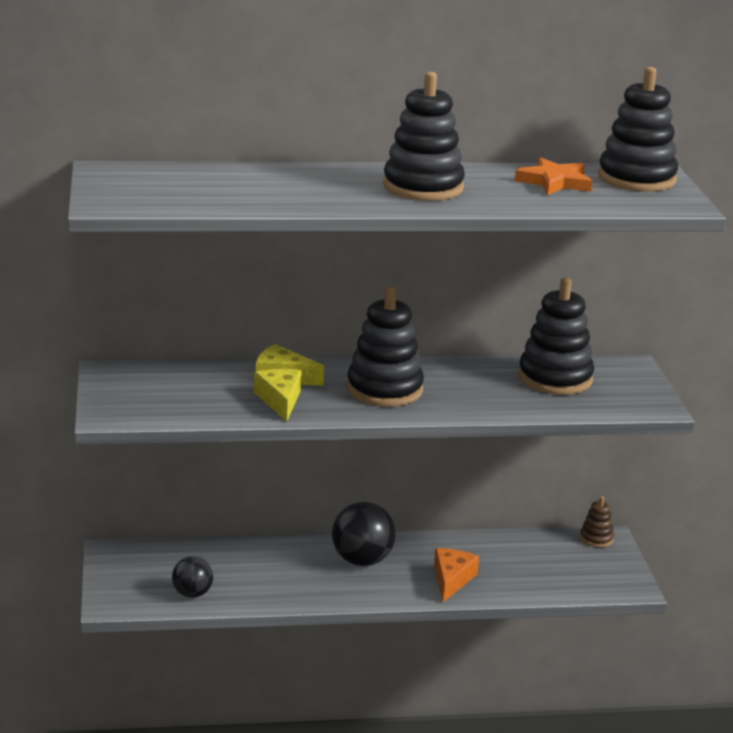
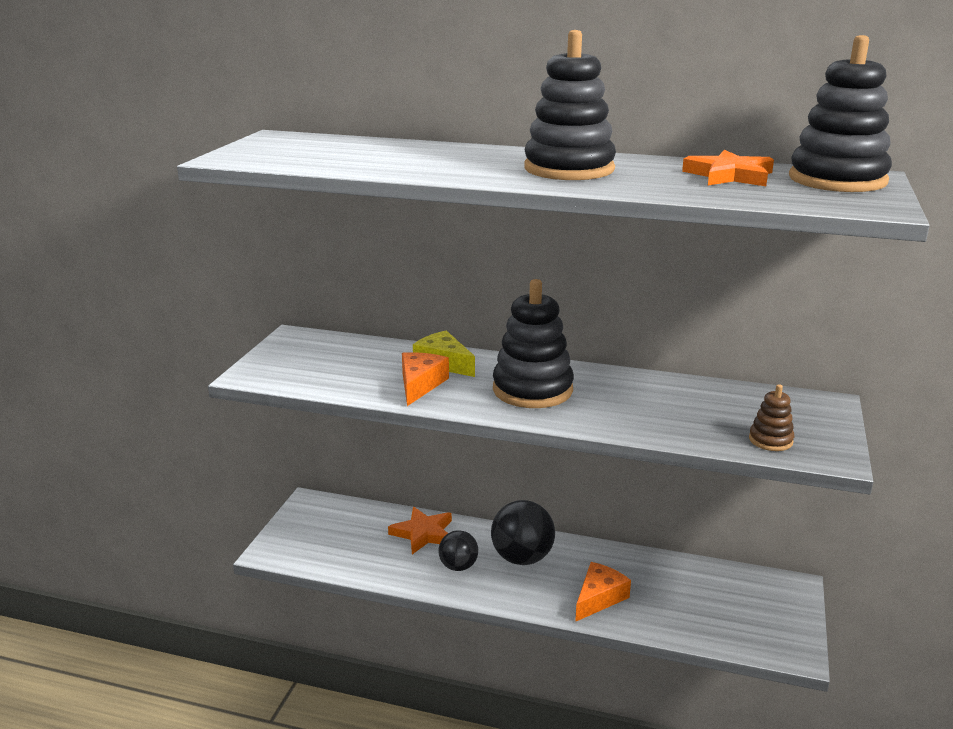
camera: 25 degrees right, 0 degrees up
(192, 594) = (345, 558): black ball -> black ball (458, 566)
(252, 557) = (423, 533): none -> orange star
(280, 400) = (420, 384): yellow cheese -> orange cheese
(555, 378) = (727, 405): black stacking toy -> none
(596, 538) = (780, 585): brown stacking toy -> brown stacking toy (770, 440)

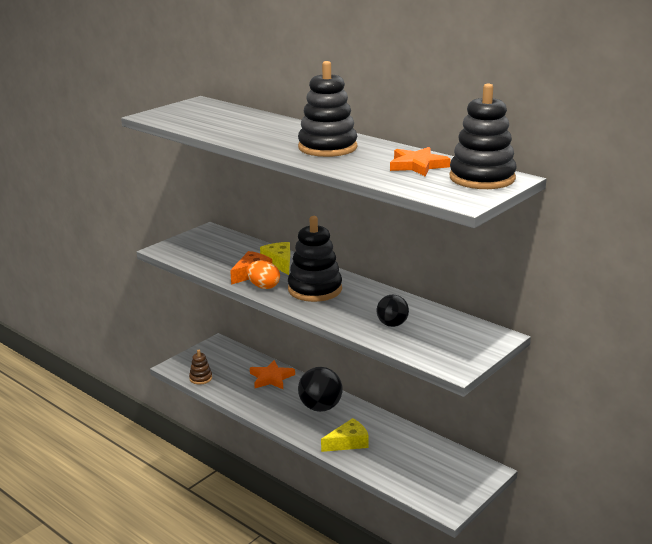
camera: 25 degrees right, 0 degrees up
(457, 400) = (263, 286): none -> orange egg
(458, 566) = (277, 402): black ball -> black ball (392, 324)
(599, 598) = (348, 442): orange cheese -> yellow cheese
(770, 440) = (428, 350): brown stacking toy -> brown stacking toy (200, 378)

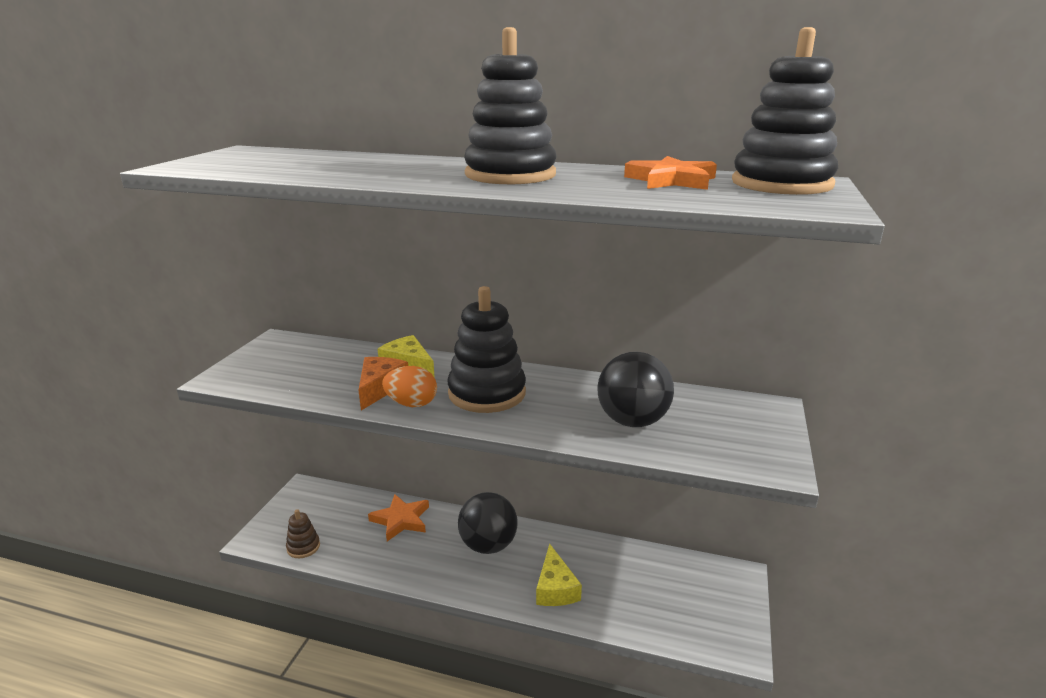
camera: 25 degrees left, 0 degrees up
(348, 442) = (555, 588): yellow cheese -> yellow cheese turned 135 degrees clockwise
(392, 324) = (632, 421): black ball -> black ball, size x1.61

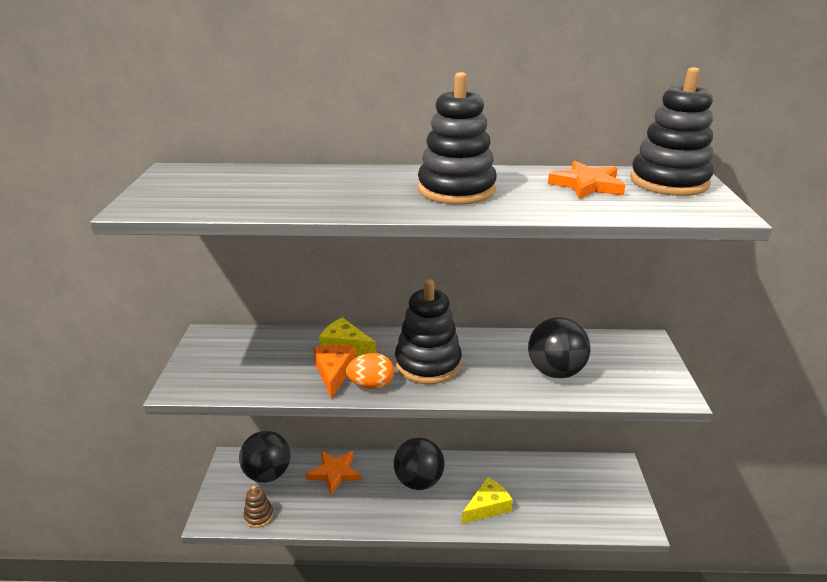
camera: 15 degrees left, 5 degrees up
(332, 508) = (267, 474): none -> black ball
(555, 588) = (487, 507): yellow cheese -> yellow cheese turned 105 degrees counterclockwise

